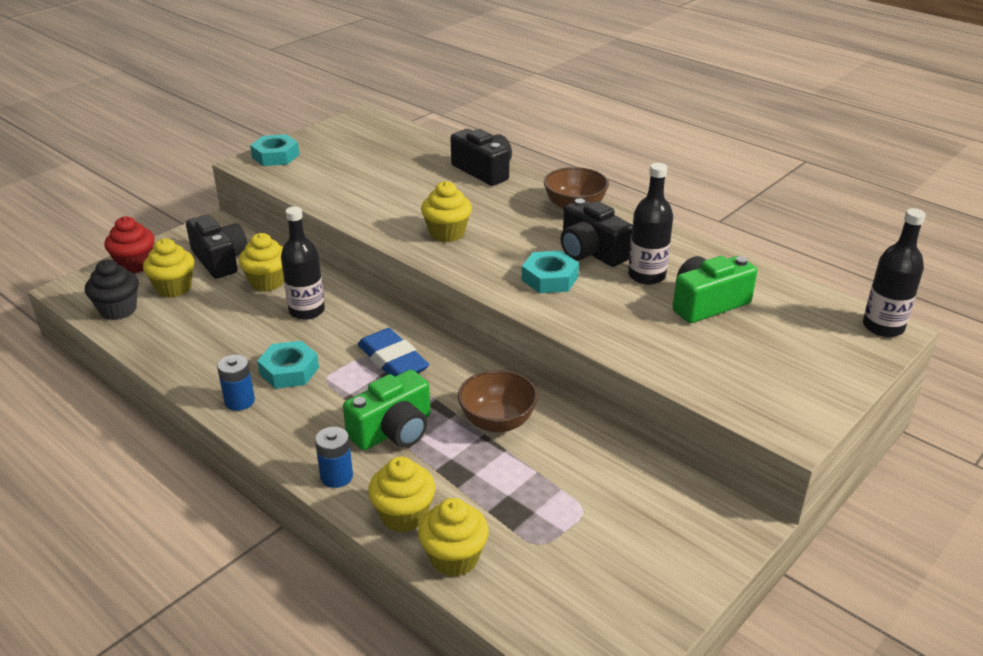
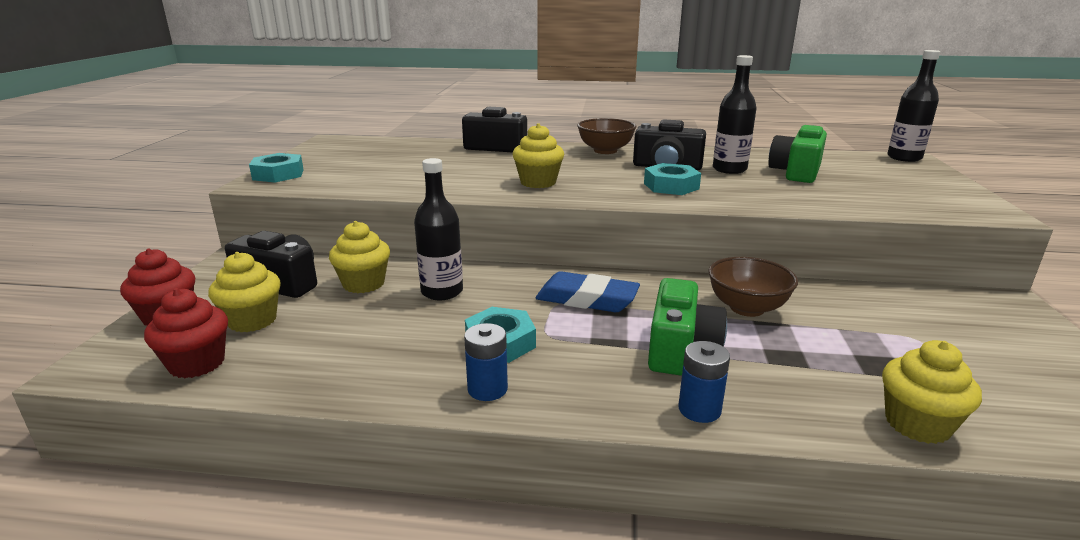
camera: 35 degrees left, 10 degrees down
(118, 310) = (197, 363): black cupcake -> red cupcake
(403, 515) = (814, 411): yellow cupcake -> none

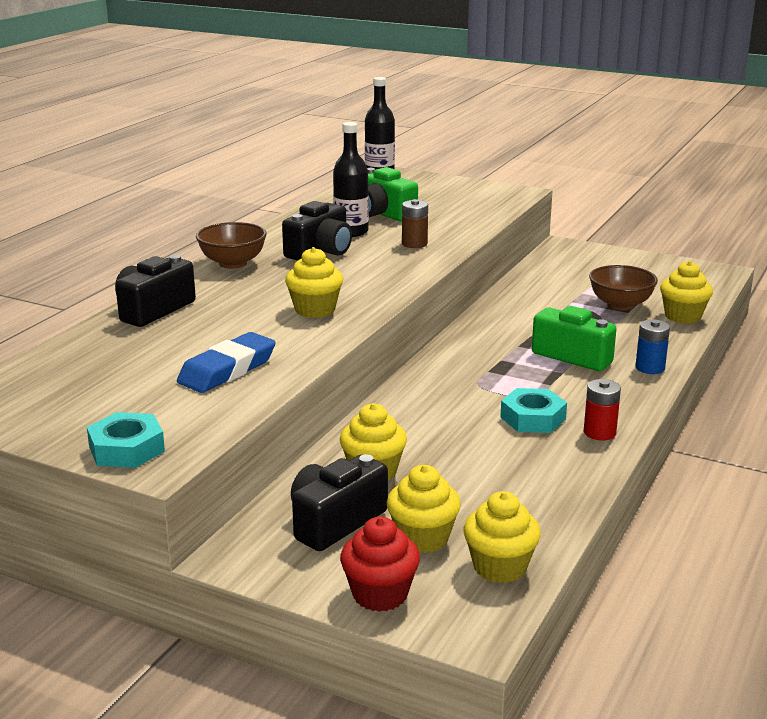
camera: 70 degrees left, 0 degrees up
(197, 363) = (500, 567): red cupcake -> yellow cupcake
(442, 292) = (420, 432): black bottle -> none
(487, 389) = (599, 432): blue battery -> red battery
(587, 299) = (478, 372): blue eraser -> blue eraser (227, 370)
(671, 186) = (378, 262): turquoise nut -> none
(738, 192) = (414, 244): none -> brown battery
(747, 308) = (528, 319): brown bowl -> brown bowl (620, 305)

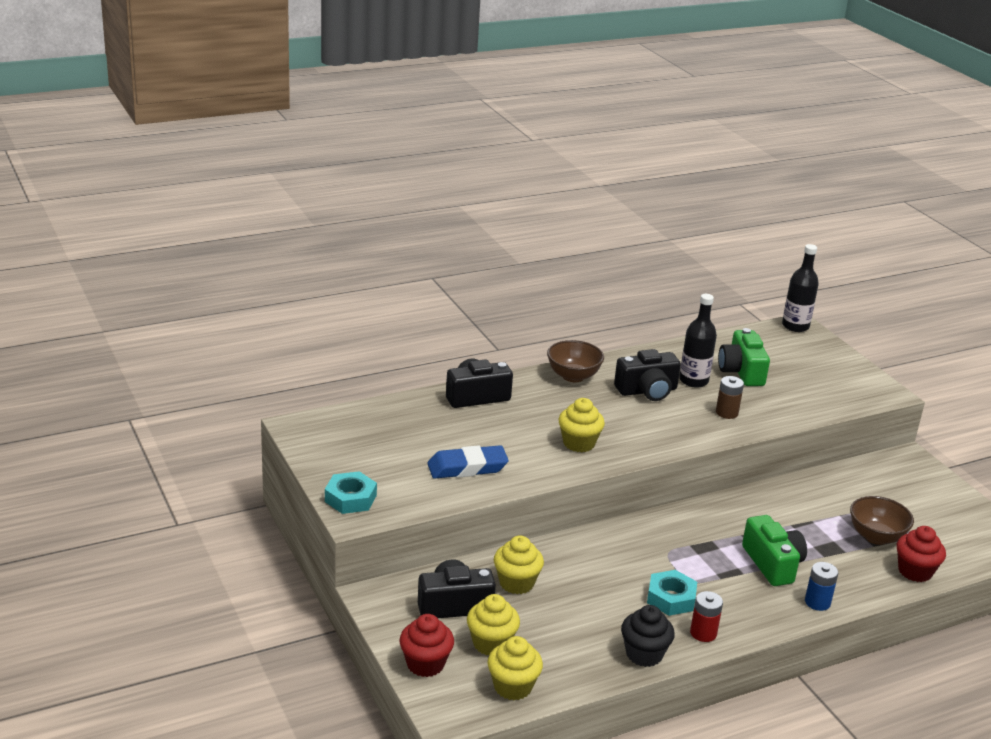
camera: 35 degrees right, 5 degrees up
(576, 474) = (644, 654): none -> black cupcake
(683, 316) = (915, 571): yellow cupcake -> red cupcake

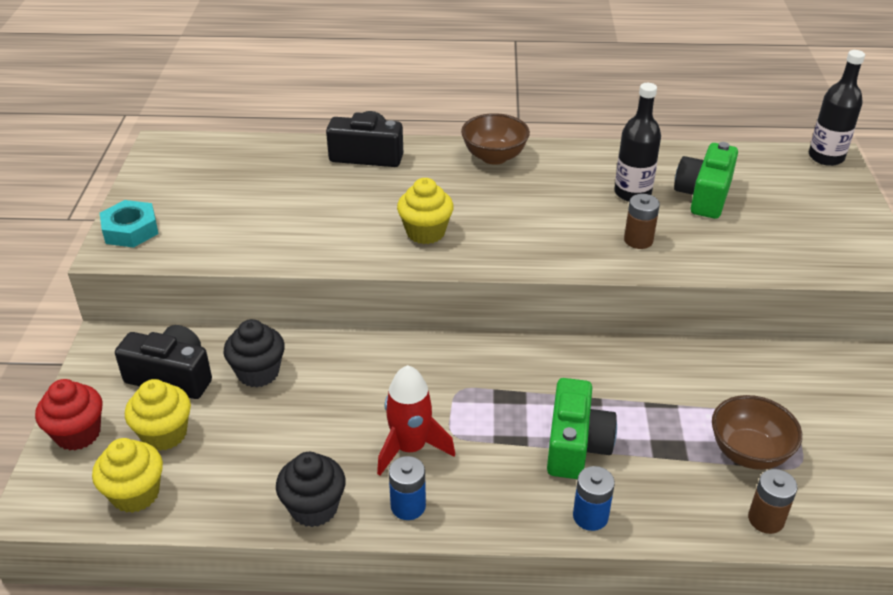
camera: 30 degrees right, 10 degrees up
(467, 467) = (278, 228): blue eraser -> none
(516, 583) = (258, 373): yellow cupcake -> black cupcake
(647, 391) = (564, 192): black camera -> none
(671, 598) = (410, 448): turquoise nut -> red rocket
(703, 633) = (408, 506): red battery -> blue battery
(915, 571) = (766, 519): red cupcake -> brown battery

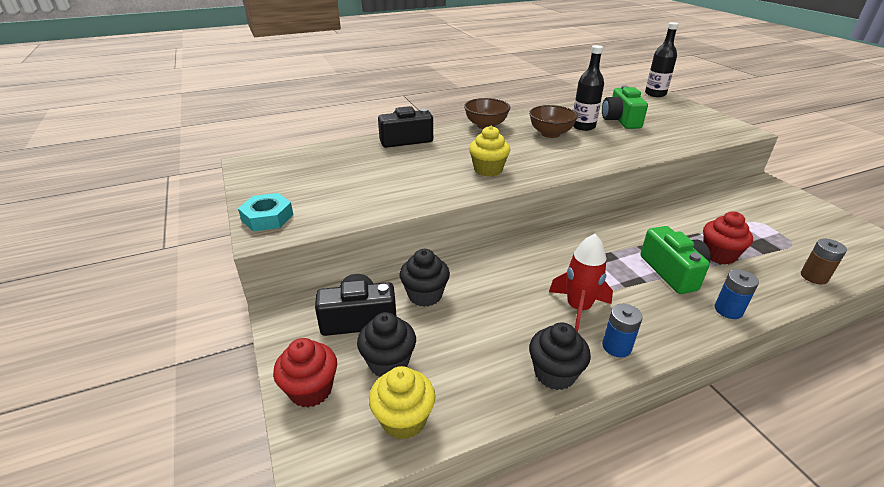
camera: 25 degrees left, 5 degrees down
(164, 434) = (388, 363): yellow cupcake -> black cupcake
(638, 240) = (614, 146): brown battery -> none
(667, 445) = (719, 255): none -> red cupcake
(748, 453) = (762, 245): brown bowl -> brown bowl (550, 134)

